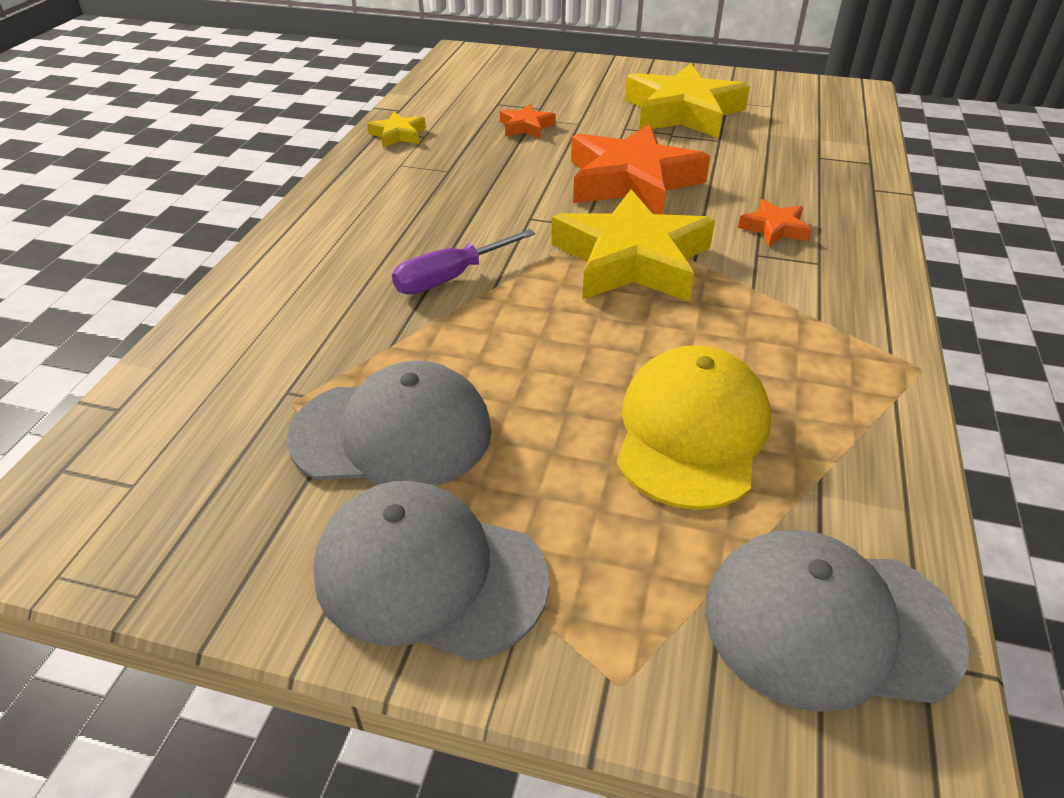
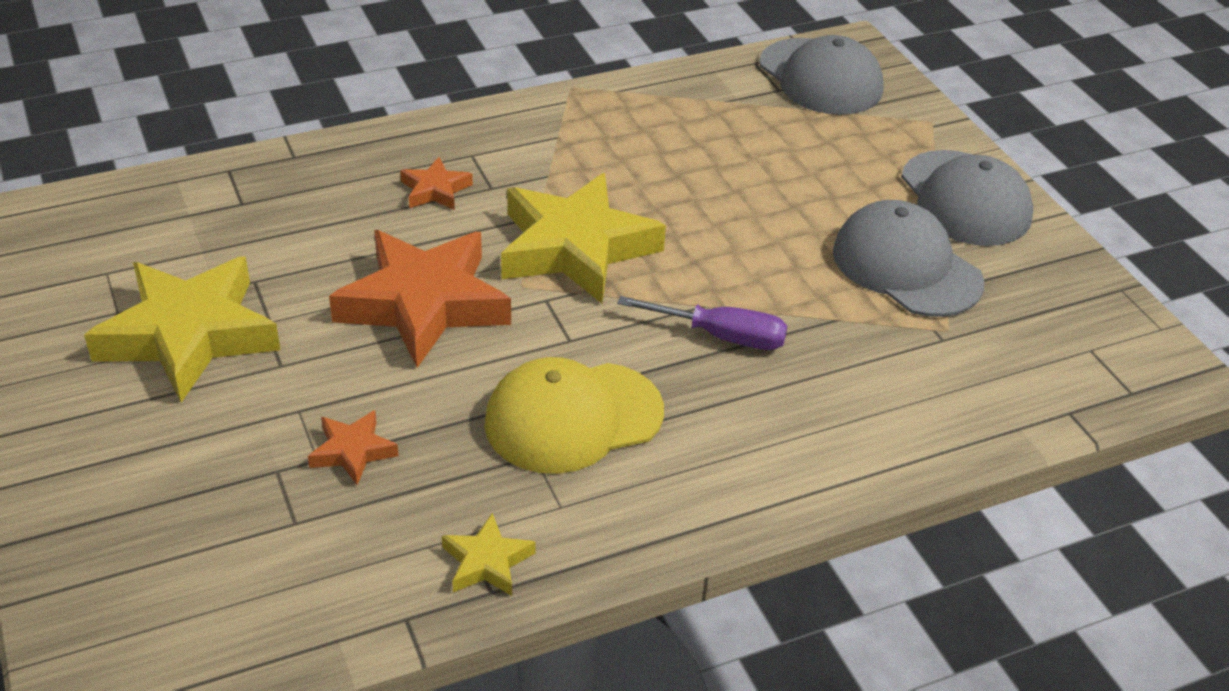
camera: 130 degrees left, 0 degrees up
(691, 432) = (746, 152): yellow cap -> yellow cap (573, 418)

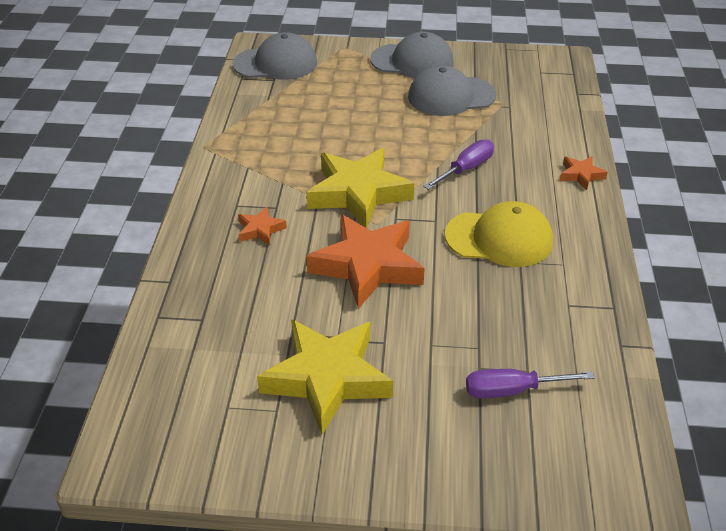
camera: 60 degrees left, 0 degrees up
(247, 516) = (512, 390): none -> purple screwdriver
(352, 451) = (480, 330): orange star -> orange star (581, 175)
(487, 562) = (592, 302): yellow star -> none
(573, 418) = (499, 238): yellow cap -> yellow cap turned 90 degrees counterclockwise

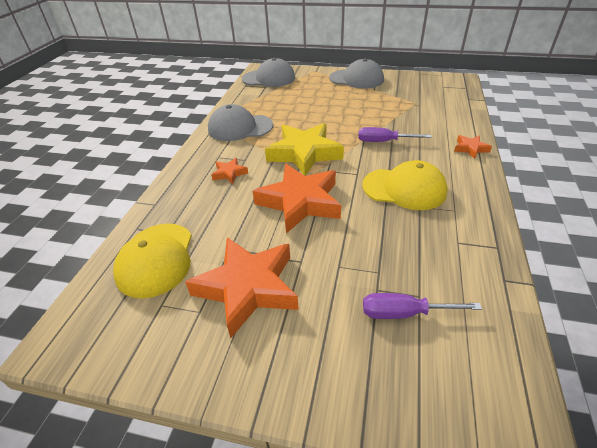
camera: 10 degrees right, 0 degrees up
(200, 354) = (156, 259): none -> yellow cap
(327, 378) = (248, 288): yellow star -> orange star
(451, 96) = (379, 98): grey cap -> grey cap (240, 128)
(465, 169) = (384, 141): purple screwdriver -> purple screwdriver turned 135 degrees counterclockwise

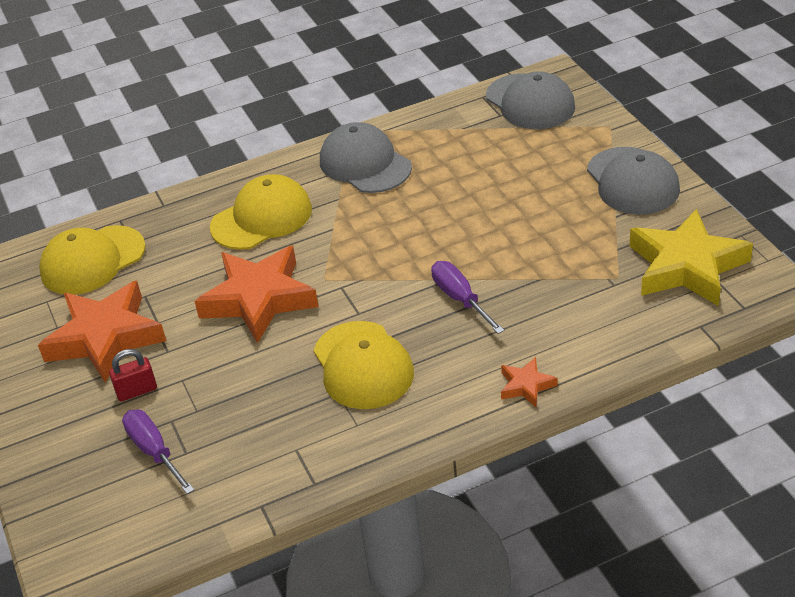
camera: 55 degrees right, 0 degrees up
(229, 173) = (262, 218): orange star -> yellow cap
(304, 153) = (359, 248): yellow star -> yellow star (686, 266)
(326, 295) = (136, 391): none -> red padlock

